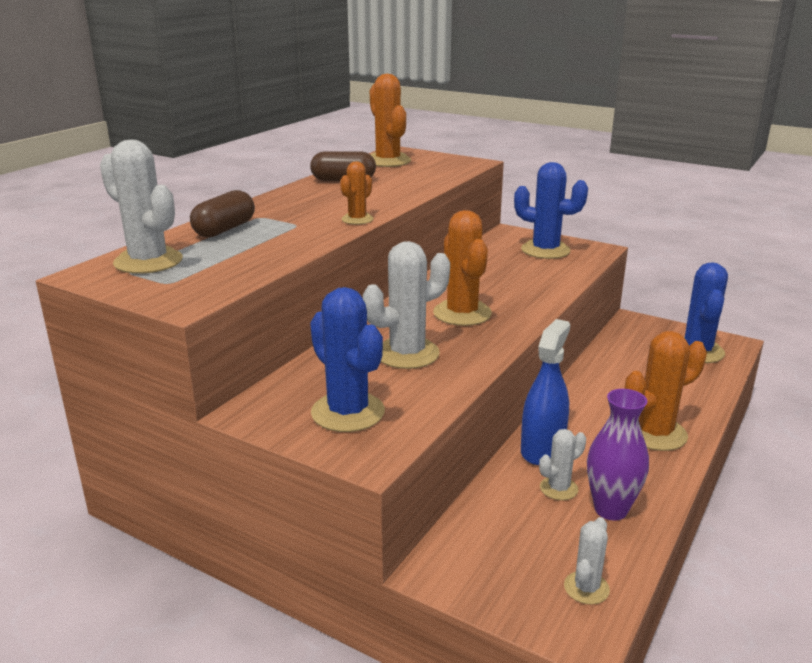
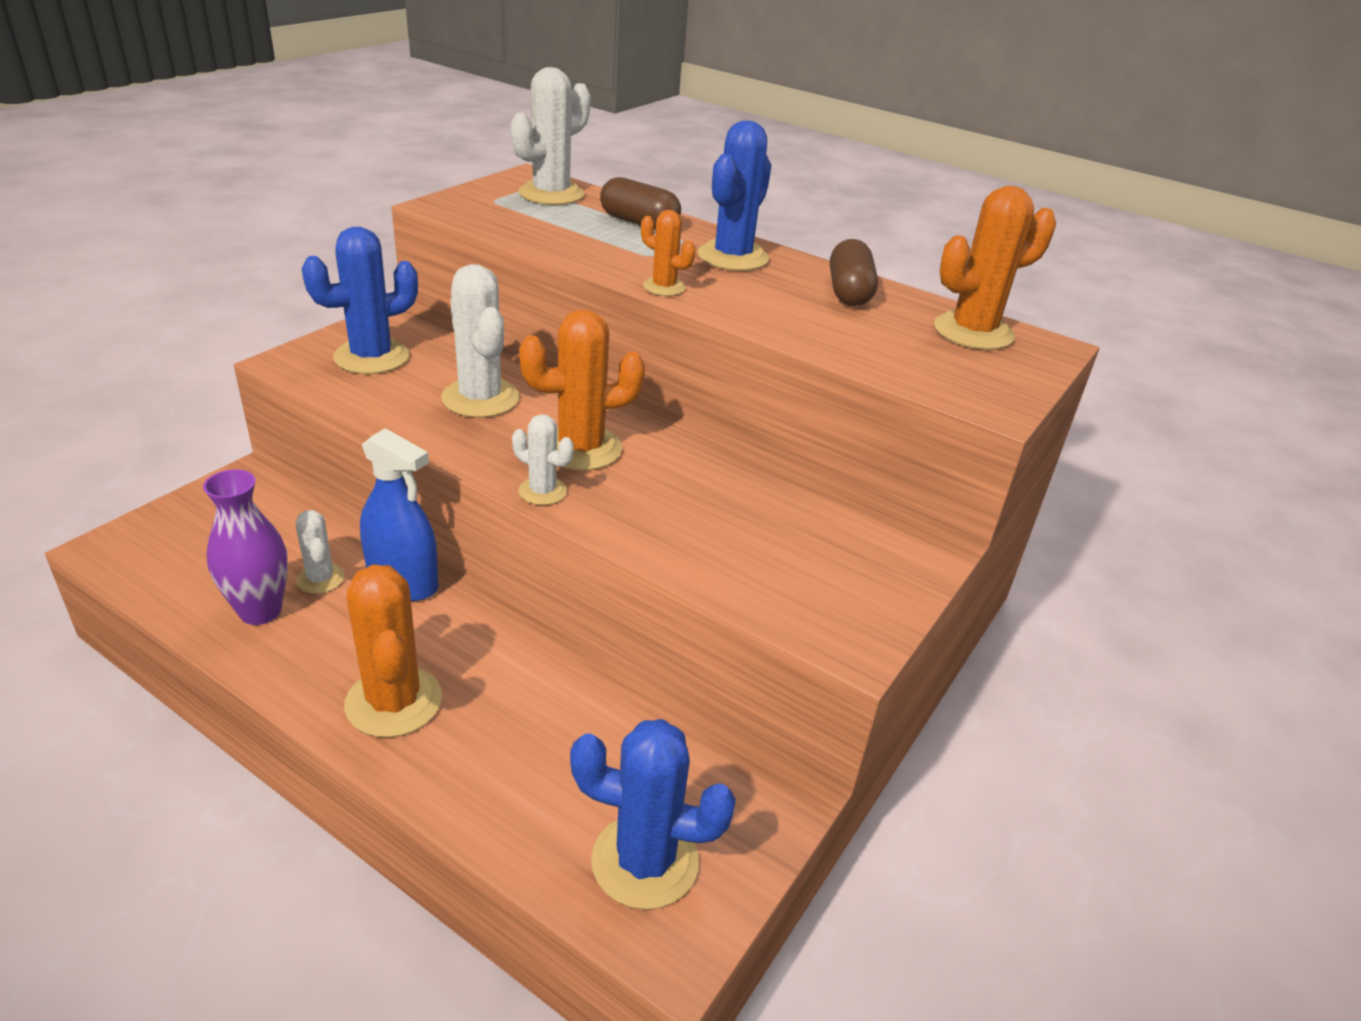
camera: 90 degrees right, 10 degrees up
(545, 250) = (837, 572): blue cactus -> blue cactus (733, 257)
(586, 588) = (159, 563): white cactus -> white cactus (542, 491)

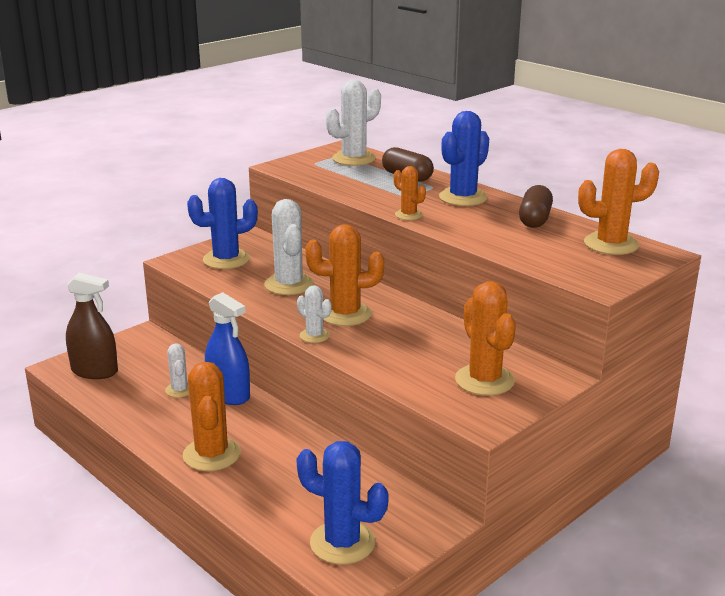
camera: 15 degrees right, 10 degrees down
(170, 552) = (94, 371): none -> brown spray bottle
(260, 611) = (142, 404): purple vase -> none
(826, 559) = (484, 380): none -> orange cactus

